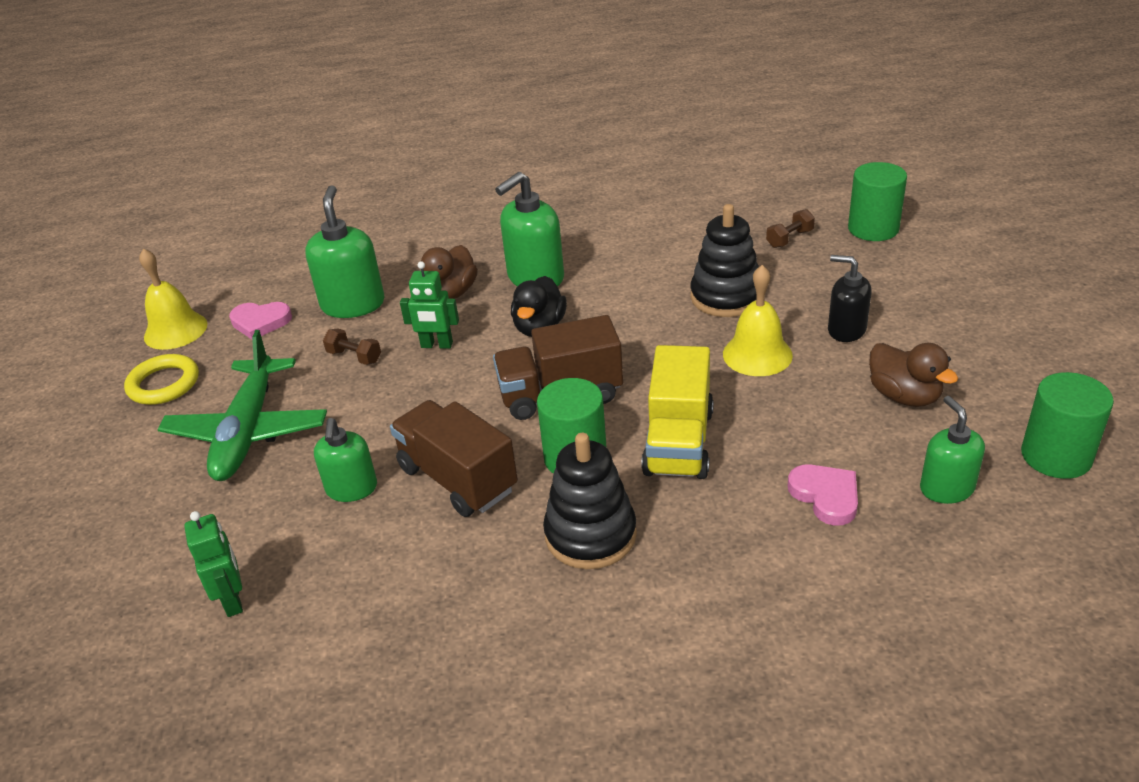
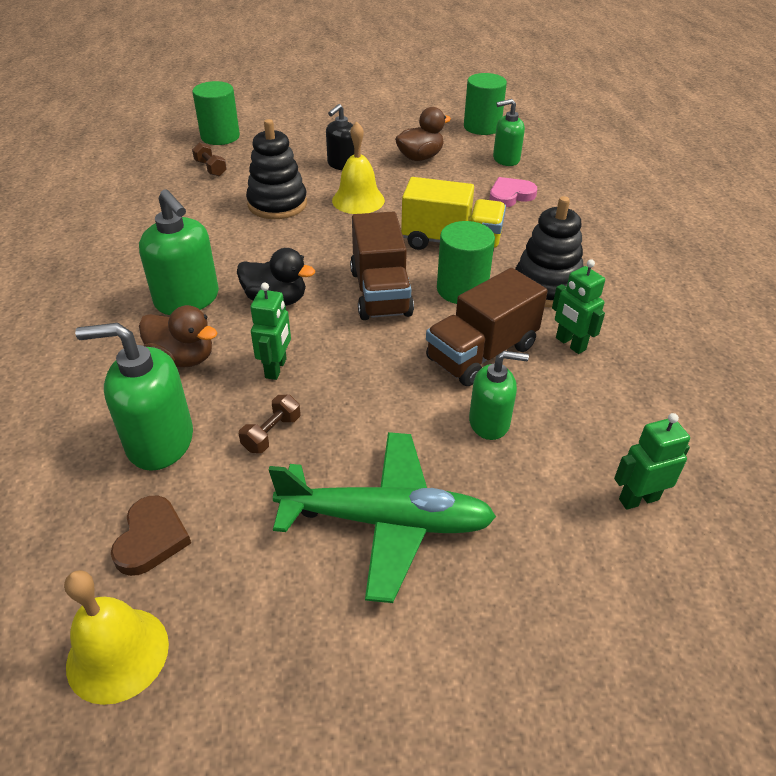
camera: 90 degrees left, 5 degrees up
(164, 384) = (258, 642): yellow ring -> none
(260, 322) = (151, 538): pink heart -> brown heart
(474, 555) = (570, 344): none -> green robot

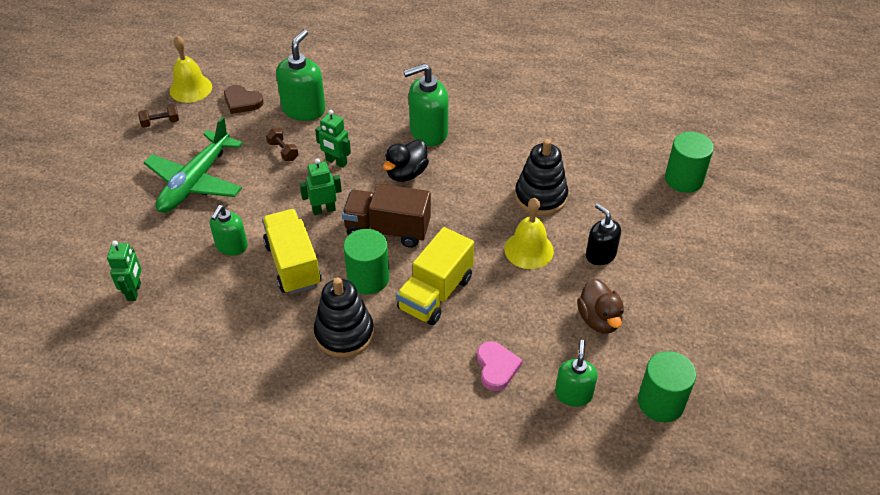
camera: 110 degrees right, 5 degrees up
(183, 358) = (368, 124): brown duck -> none
(210, 168) = (618, 165): brown dumbbell -> brown dumbbell (160, 122)
(481, 353) = (293, 264): brown truck -> yellow truck
(570, 344) = (273, 318): green robot -> green robot (324, 210)

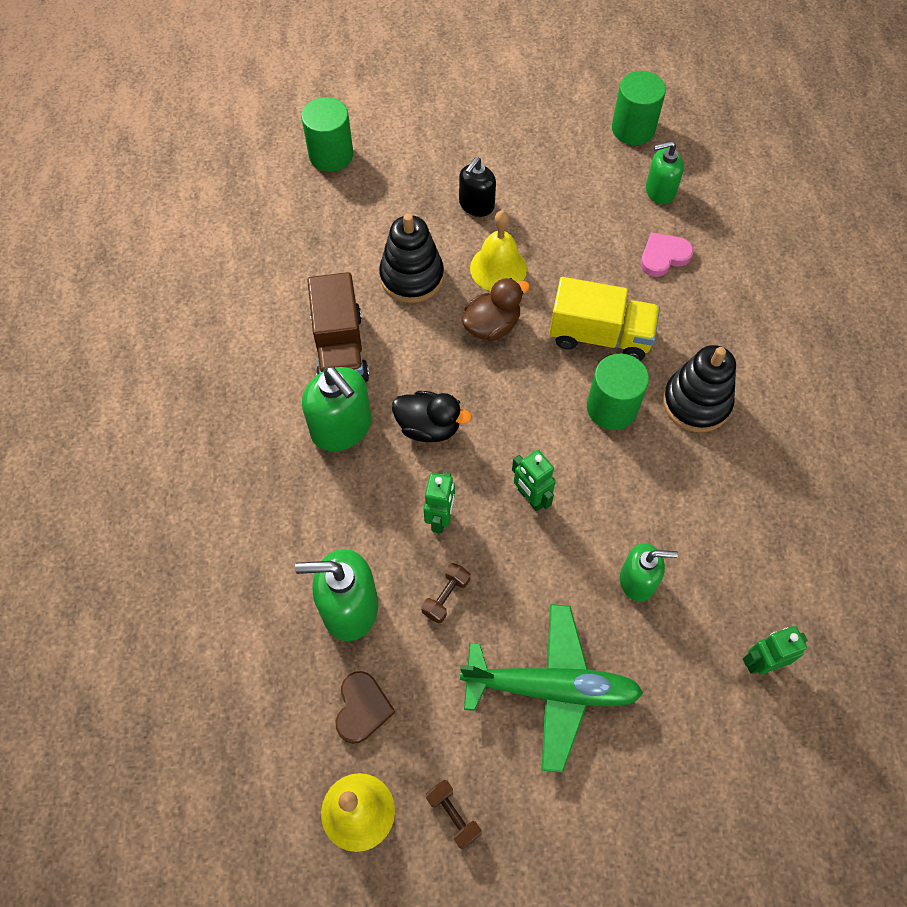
camera: 110 degrees left, 15 degrees up
(293, 264) = (631, 495): yellow truck -> none
(387, 230) = (531, 414): brown truck -> brown truck (340, 349)
(599, 319) = (563, 189): brown duck -> brown duck (492, 326)

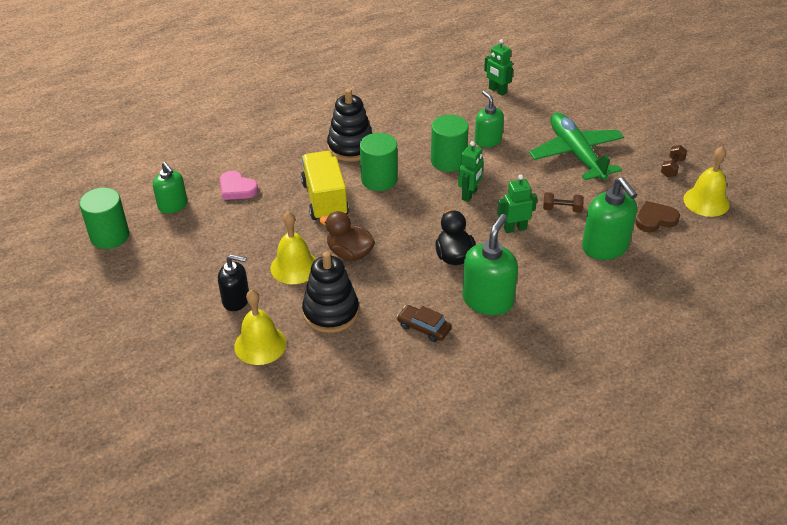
camera: 115 degrees left, 20 degrees down
(331, 155) = (222, 420): green cylinder -> green cylinder (448, 161)
(340, 349) = (424, 328): brown truck -> brown car
(403, 206) = (260, 344): none -> yellow bell

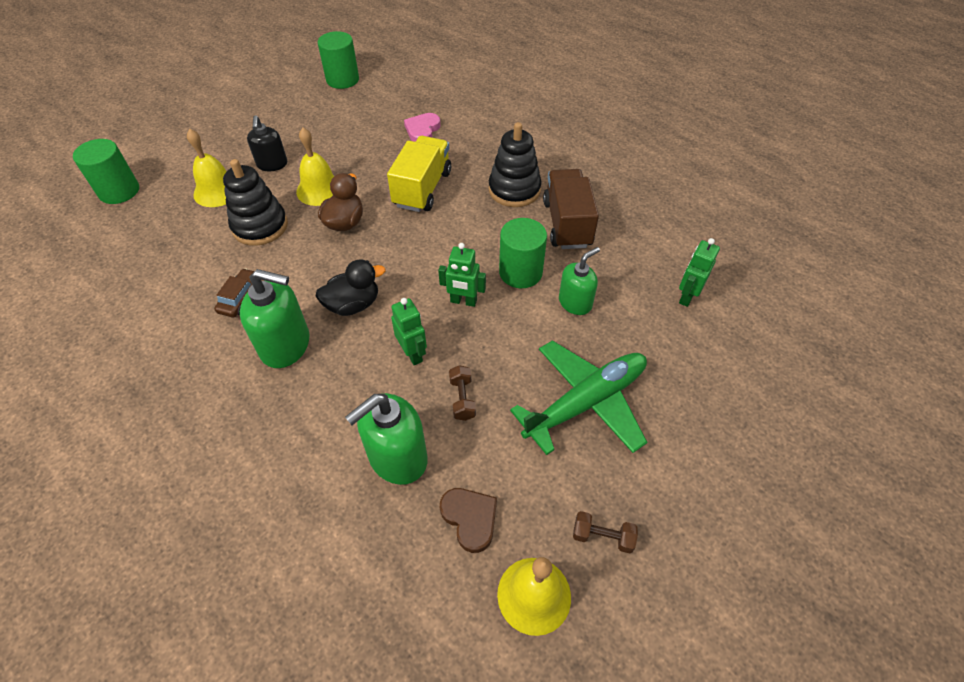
camera: 75 degrees right, 10 degrees up
(173, 205) = (388, 101): green soap dispenser -> none
(324, 199) = (422, 189): yellow truck -> yellow truck turned 45 degrees counterclockwise
(379, 179) = (467, 221): green cylinder -> green cylinder (119, 191)
(403, 127) = (567, 224): none -> brown truck

